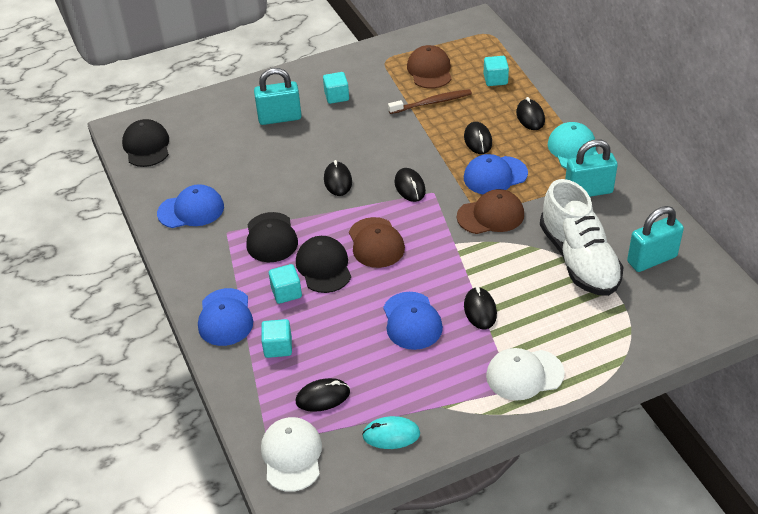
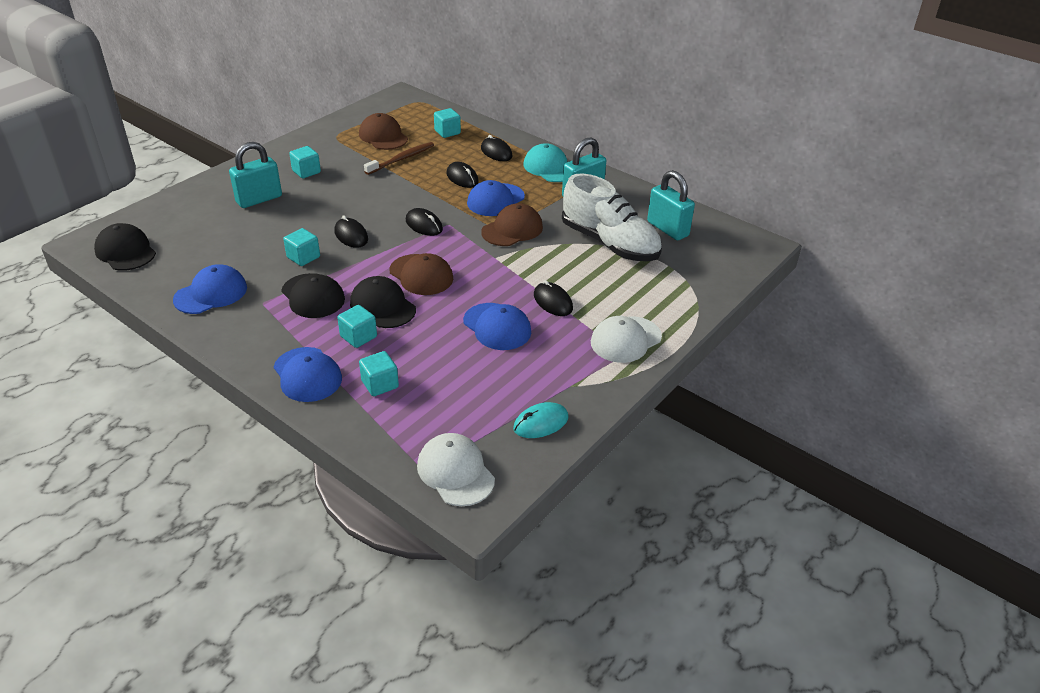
camera: 30 degrees left, 5 degrees down
(284, 193) = (303, 257): none -> turquoise cube
(323, 397) = (453, 413): black mouse -> none
(651, 259) = (667, 229): turquoise padlock -> turquoise padlock turned 75 degrees counterclockwise

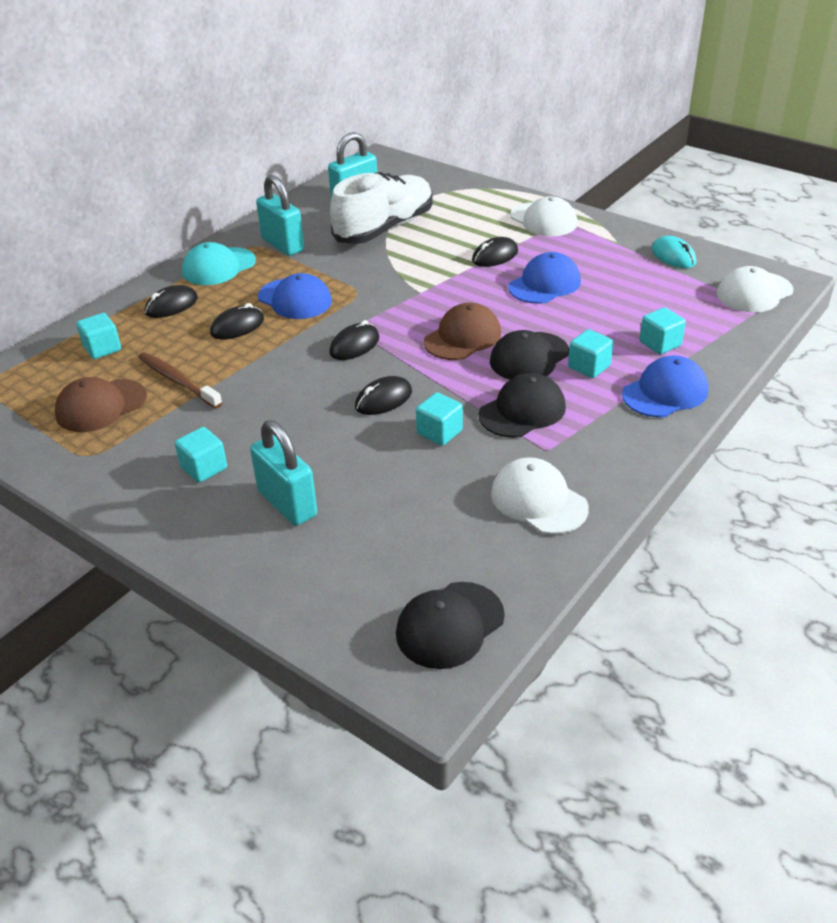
camera: 90 degrees left, 0 degrees up
(211, 293) = (538, 500): blue cap -> white cap
(512, 229) = (361, 285): brown cap -> none

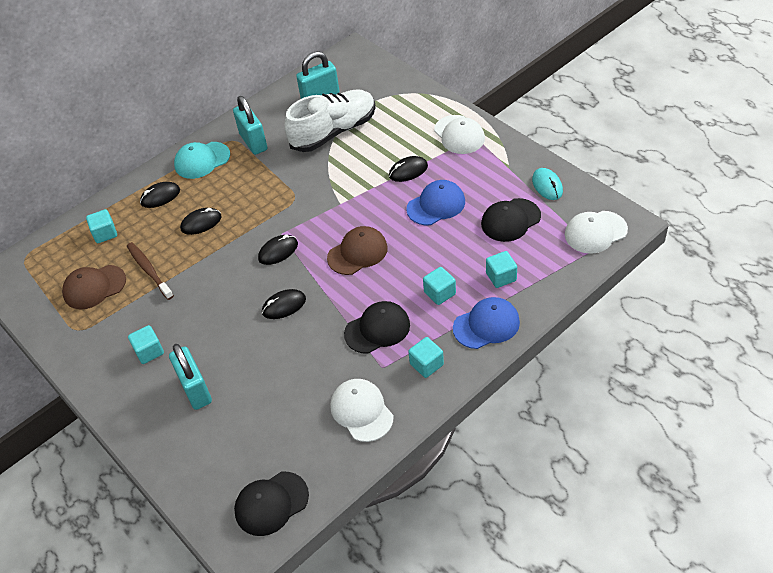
camera: 15 degrees right, 10 degrees up
(295, 299) = (248, 200): blue cap -> none
(439, 432) = (313, 341): turquoise cube -> turquoise cube (426, 364)
(529, 357) = (399, 278): black cap -> black cap (510, 220)

